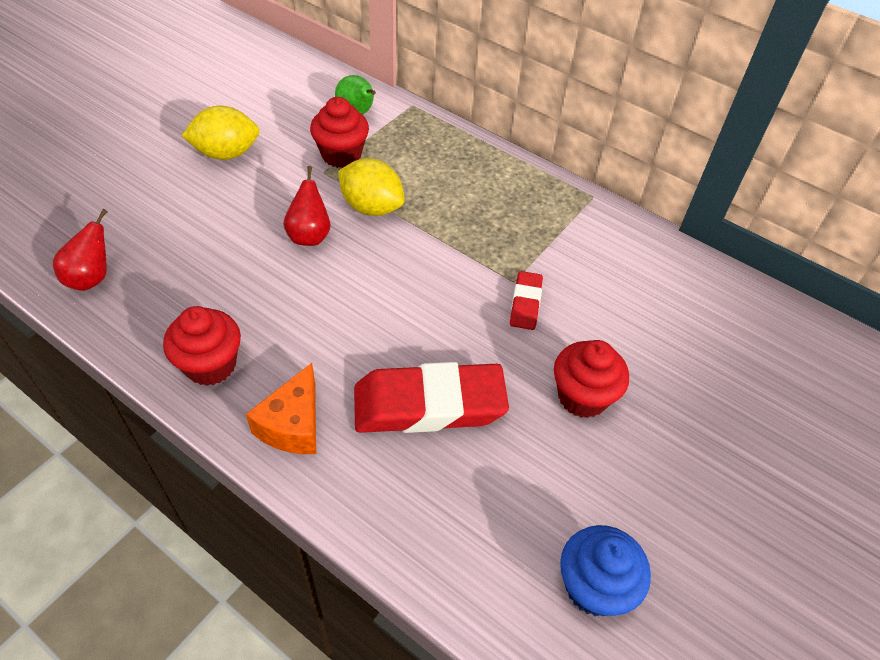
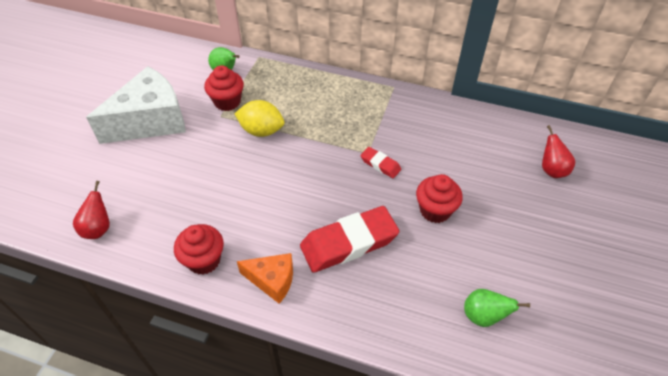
camera: 15 degrees left, 0 degrees up
(226, 153) = (150, 121): yellow lemon -> white cheese
(293, 425) = (272, 280): orange cheese -> orange cheese turned 75 degrees counterclockwise
(309, 236) = (230, 160): red pear -> red pear (551, 170)
(525, 303) = (380, 164): red eraser -> red eraser turned 45 degrees counterclockwise
(594, 586) = (483, 316): blue cupcake -> green pear

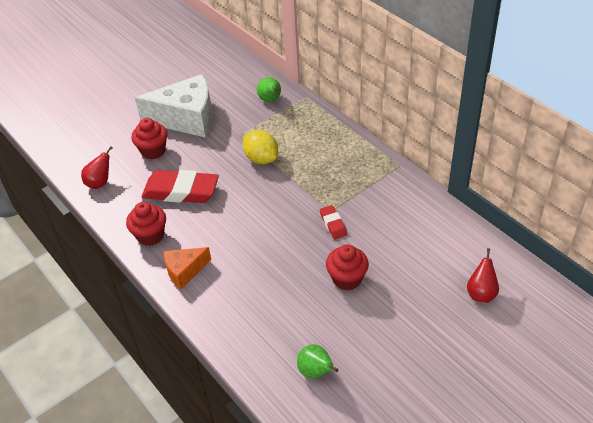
camera: 35 degrees right, 5 degrees down
(227, 102) = (253, 125): red cupcake -> red cupcake (153, 151)
(272, 280) = (184, 271): orange cheese -> orange cheese turned 105 degrees clockwise
(349, 243) = (259, 271): red eraser -> red eraser (181, 191)

